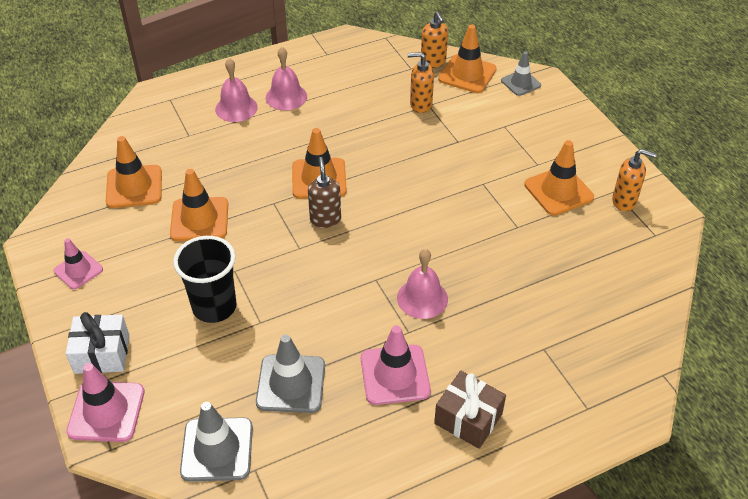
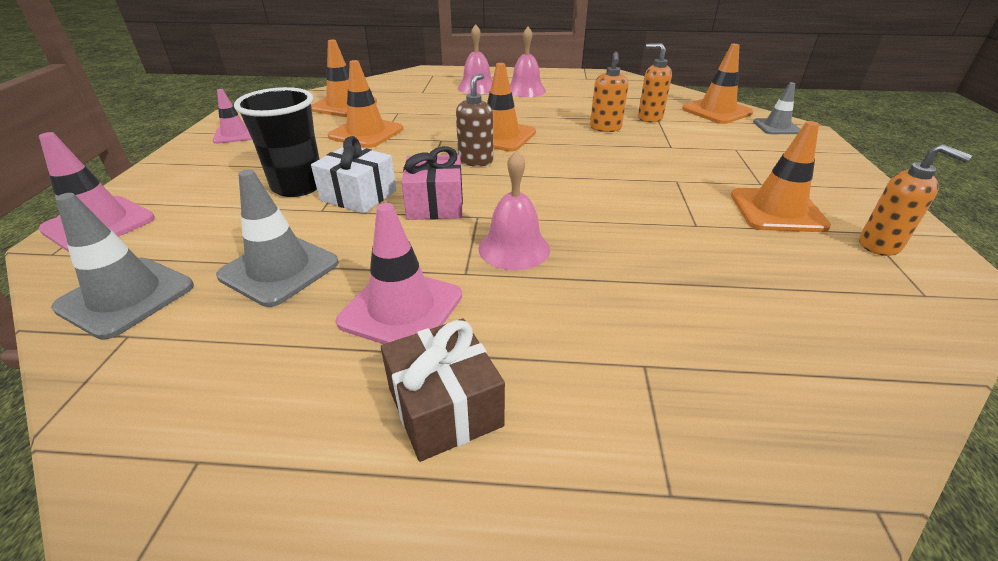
camera: 30 degrees right, 10 degrees down
(102, 354) = (165, 185): white gift -> white gift (358, 195)
(337, 280) = (435, 204): none -> pink gift
(433, 62) = (685, 99): orange soap dispenser -> orange soap dispenser (605, 128)

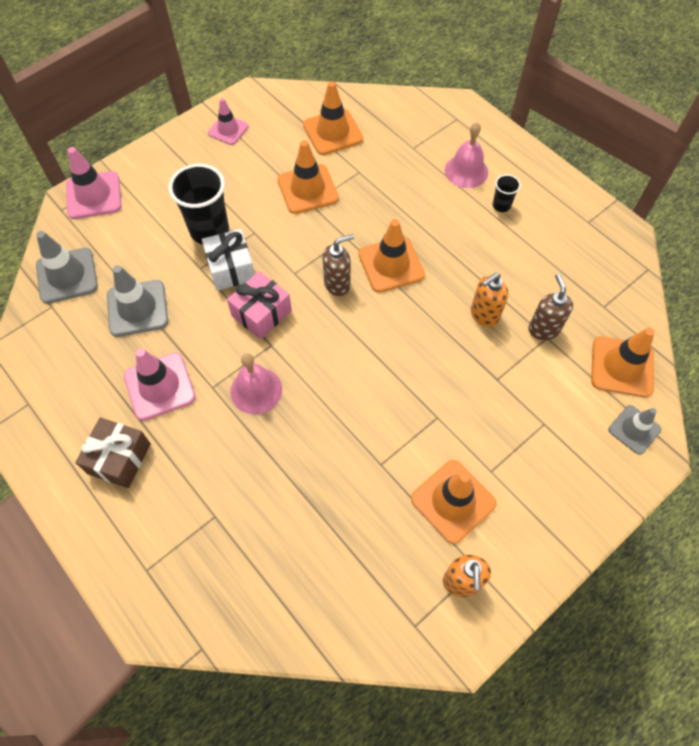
camera: 45 degrees right, 25 degrees up
(525, 90) = (501, 205): pink bell -> black cup
(649, 118) = (543, 329): orange soap dispenser -> brown soap dispenser

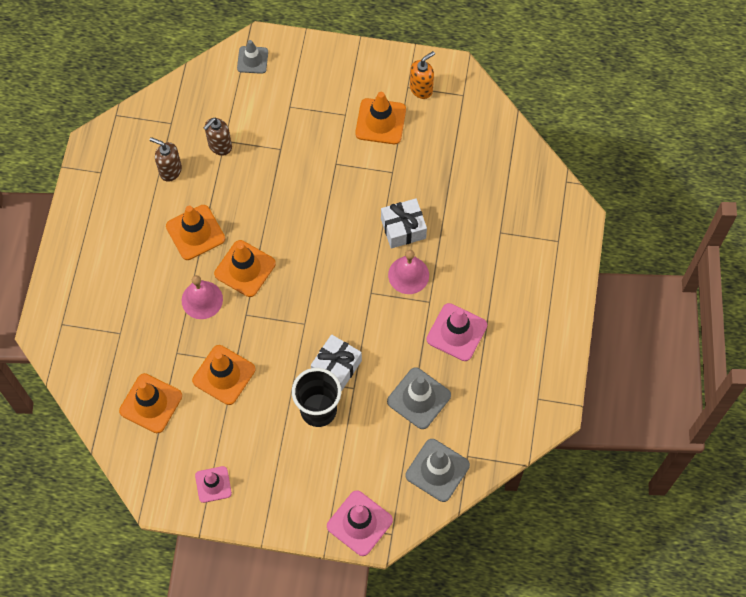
camera: 130 degrees left, 5 degrees up
(119, 458) = (518, 312): brown gift -> none
(261, 313) = (353, 317): pink gift -> none
(308, 424) = (403, 228): none -> white gift
(337, 284) = (290, 289): brown soap dispenser -> brown soap dispenser (170, 170)
(466, 171) = (114, 280): pink bell -> pink bell (202, 300)
(484, 315) = (238, 186): orange soap dispenser -> none
(501, 205) = (131, 235): black cup -> none
(622, 367) = (211, 89): orange traffic cone -> orange traffic cone (195, 232)

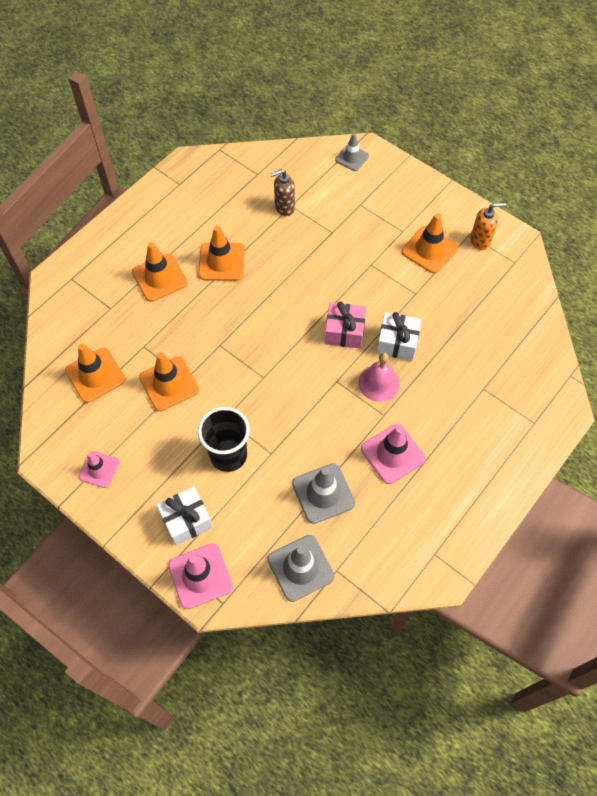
camera: 30 degrees right, 5 degrees down
(170, 170) = (233, 207): brown soap dispenser -> none
(202, 300) = (192, 315): pink bell -> none
(245, 268) = (242, 309): orange traffic cone -> orange traffic cone (159, 278)
(336, 367) = (267, 427): white gift -> white gift (186, 520)
(350, 242) = (344, 332): none -> pink gift

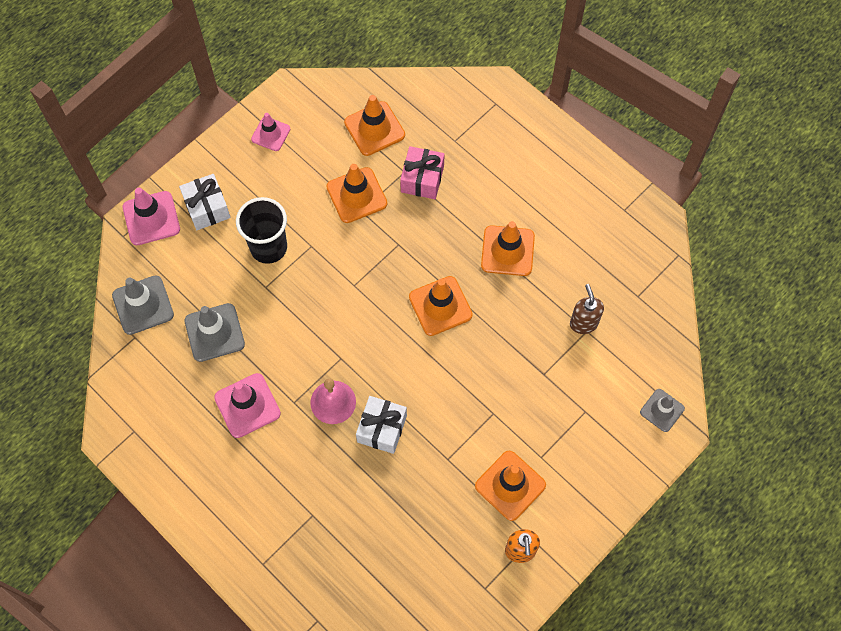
camera: 95 degrees right, 5 degrees up
(159, 278) = (490, 188): orange traffic cone -> orange traffic cone (440, 306)
(344, 332) = (402, 373): pink gift -> pink gift (422, 179)

